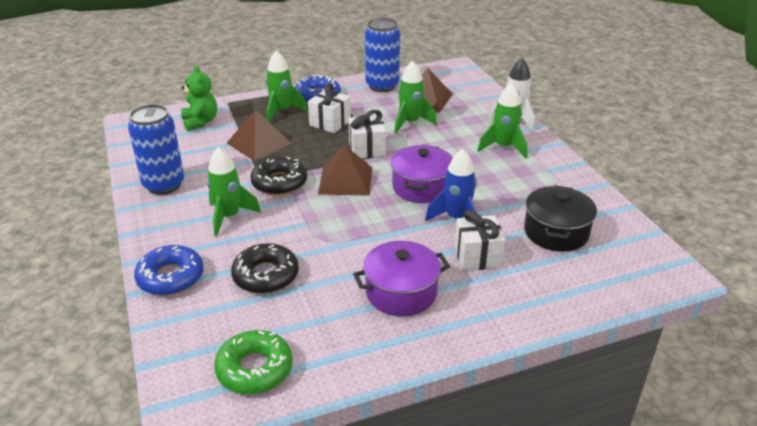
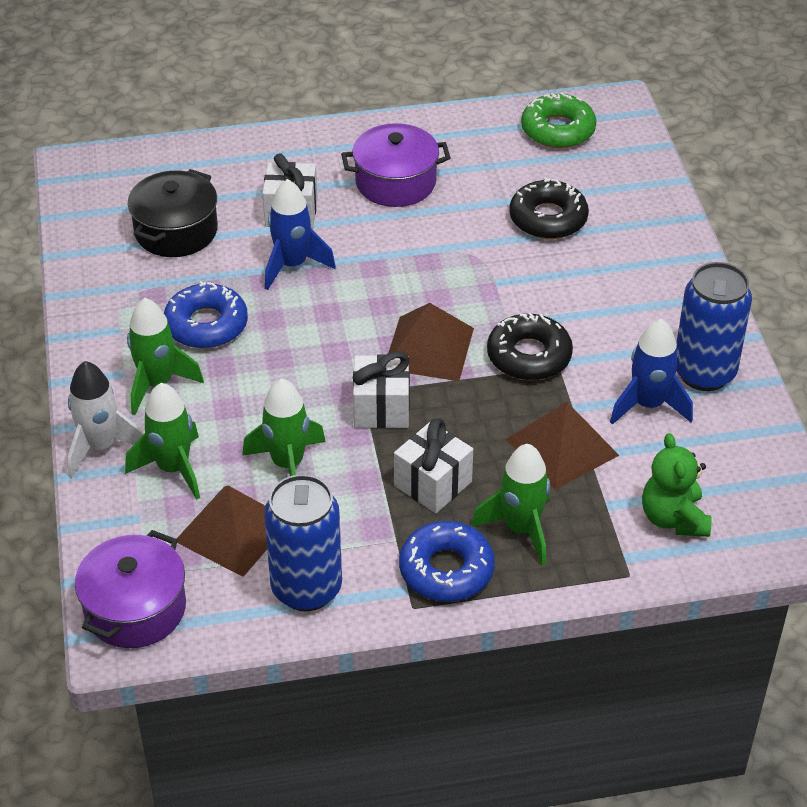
camera: 170 degrees left, 10 degrees up
(170, 277) = (660, 229): blue donut -> blue donut (206, 325)
(204, 166) = (648, 405): none -> blue rocket
(229, 217) = (599, 304): green rocket -> green rocket (173, 469)
(421, 187) = (320, 322): purple pot -> purple pot (135, 608)

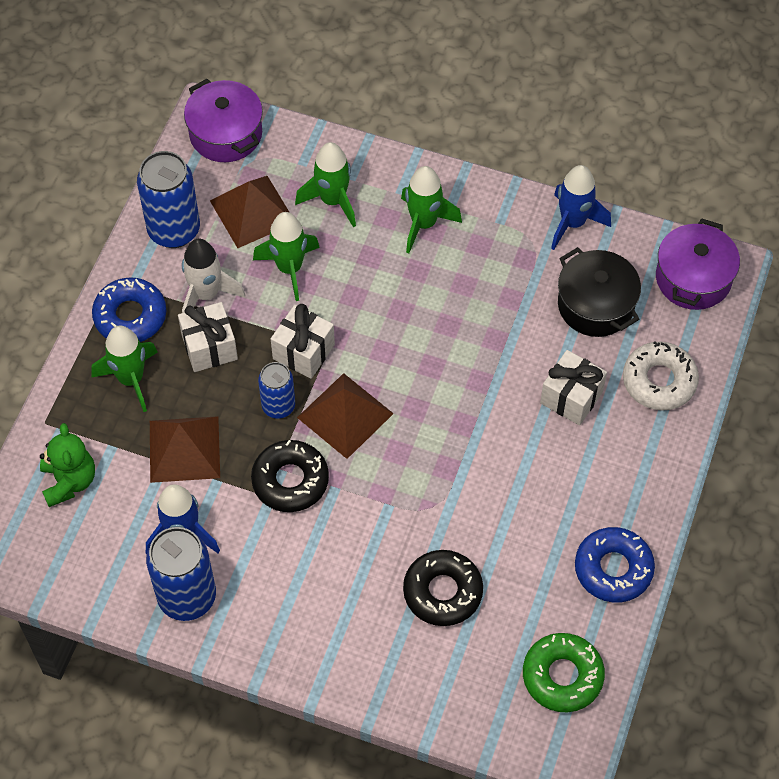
camera: 120 degrees right, 15 degrees up
(101, 447) = (382, 167): white rocket -> white rocket (206, 294)
(206, 325) = (468, 279): blue donut -> blue donut (613, 569)
(232, 167) = (659, 381): none -> white donut
(292, 265) = (502, 367): blue rocket -> blue rocket (573, 223)
(395, 182) = (564, 496): purple pot -> purple pot (693, 278)
(458, 399) = (278, 406): none -> blue can
(673, 518) = (69, 481): green teddy bear -> green teddy bear turned 60 degrees clockwise

